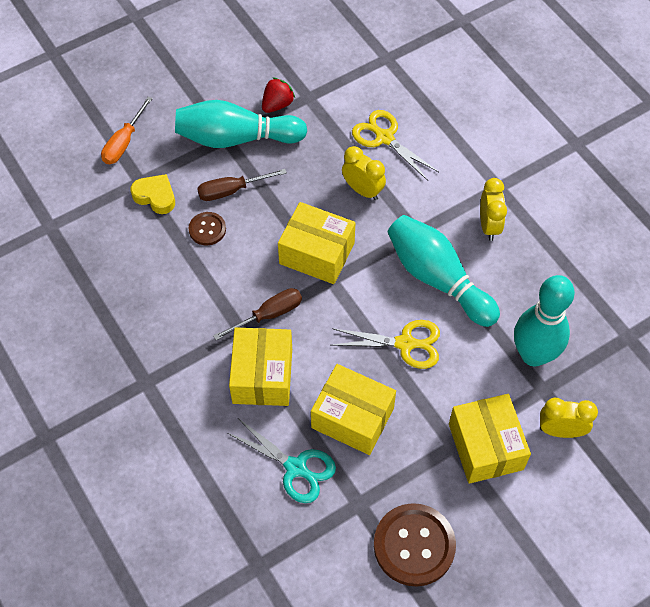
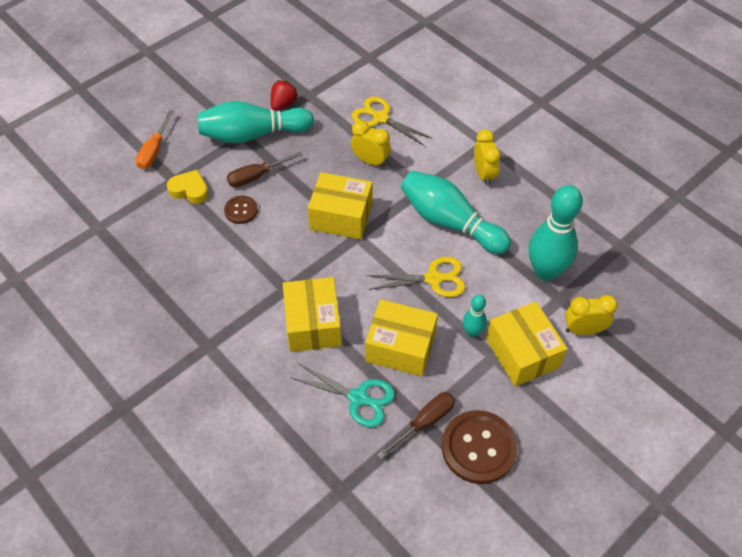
camera: 10 degrees left, 5 degrees down
(269, 315) = (309, 272): brown screwdriver -> brown screwdriver (425, 422)
(435, 413) = (472, 332): none -> turquoise bowling pin

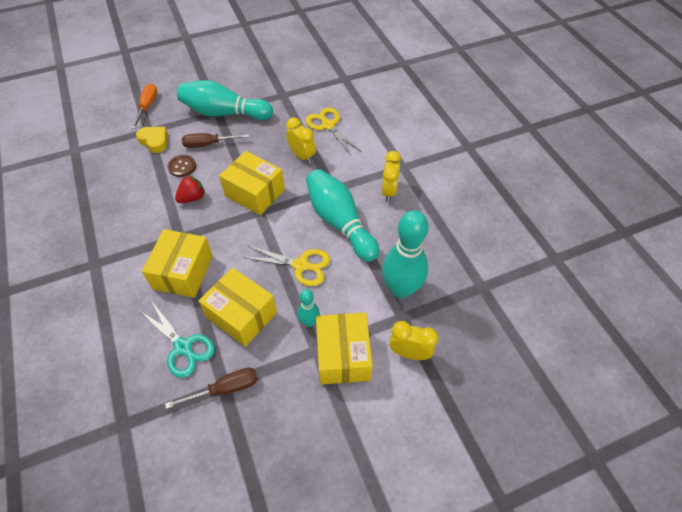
camera: 20 degrees right, 0 degrees up
(154, 151) = (147, 106): orange screwdriver -> orange screwdriver turned 150 degrees clockwise
(283, 104) = (260, 97): red strawberry -> red strawberry (192, 198)
(478, 448) = (258, 430): brown button -> none

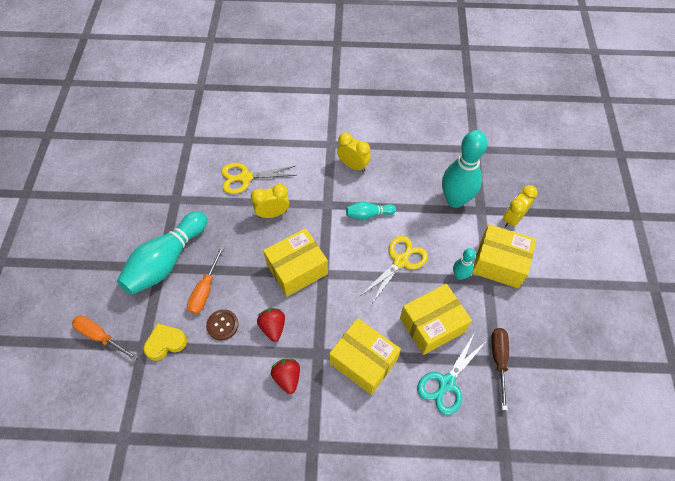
camera: 65 degrees left, 5 degrees up
(150, 224) = (287, 377): none -> red strawberry
(183, 347) = (446, 383): turquoise scissors -> turquoise scissors turned 150 degrees clockwise
(208, 144) = (205, 290): brown screwdriver -> orange screwdriver
(340, 222) = (368, 214): turquoise bowling pin -> turquoise bowling pin, size x0.48

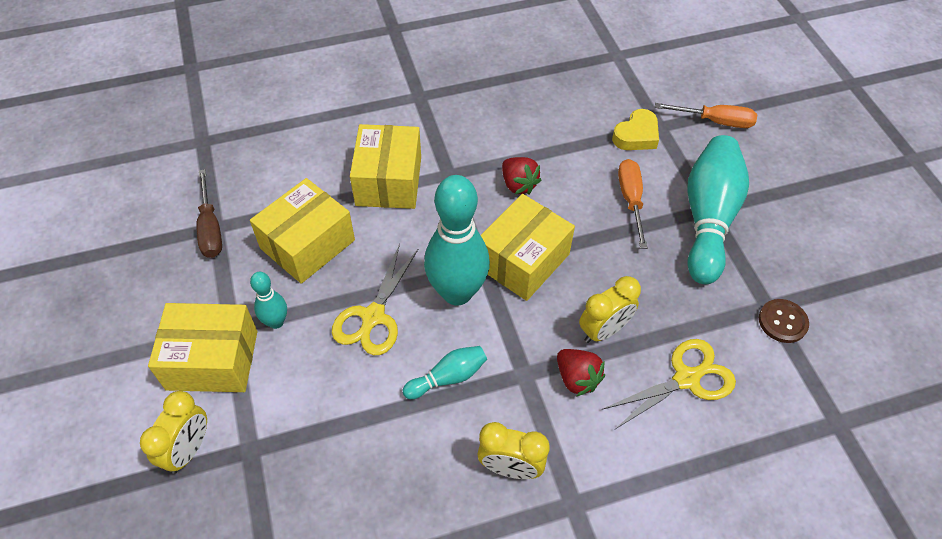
camera: 160 degrees right, 5 degrees down
(222, 325) = (582, 170): brown button -> brown button (782, 322)
(287, 377) = (474, 142): red strawberry -> red strawberry (577, 378)
(363, 361) = (388, 181): yellow box -> yellow box turned 75 degrees clockwise
(446, 383) = (278, 186): turquoise scissors -> none
(455, 200) = (300, 455): turquoise bowling pin -> turquoise bowling pin (457, 292)

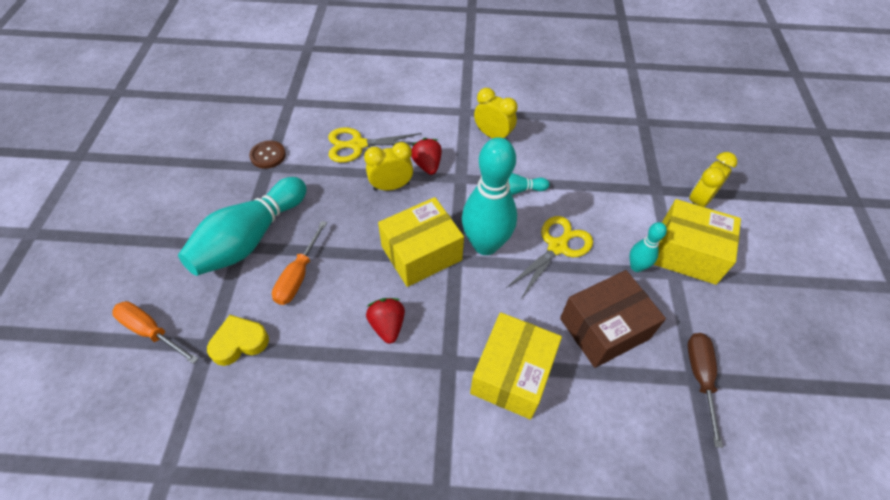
camera: 160 degrees left, 0 degrees up
(307, 244) = (604, 328): yellow box -> brown box

